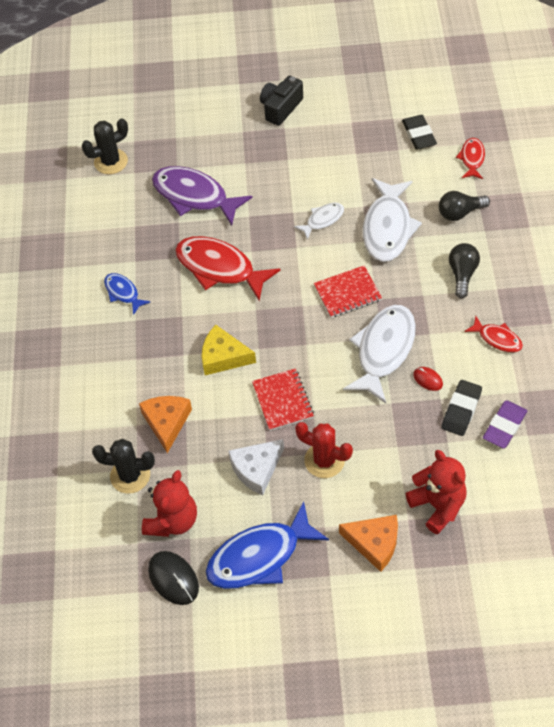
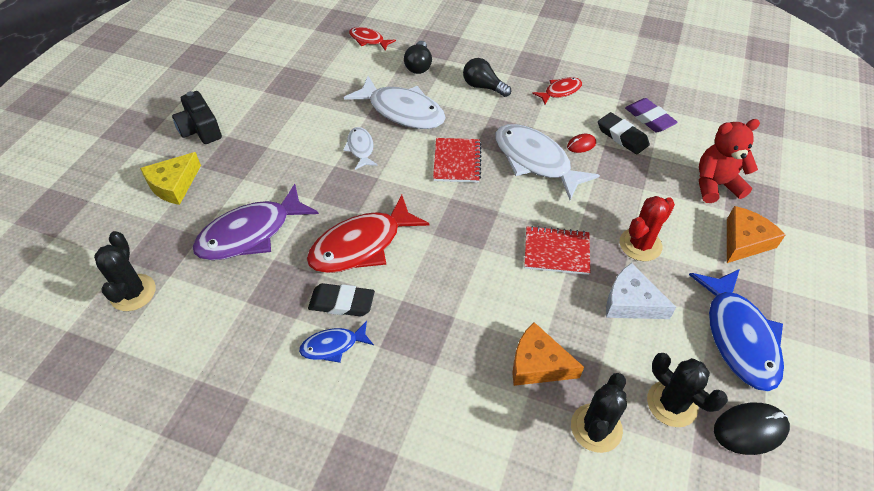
camera: 70 degrees left, 5 degrees down
(172, 520) = (672, 403): red teddy bear -> black cactus
(223, 357) = (477, 281): yellow cheese -> yellow cheese (174, 185)
(256, 469) = (631, 302): white cheese -> white cheese turned 135 degrees clockwise
(419, 135) = (317, 58): black eraser -> black eraser (342, 303)

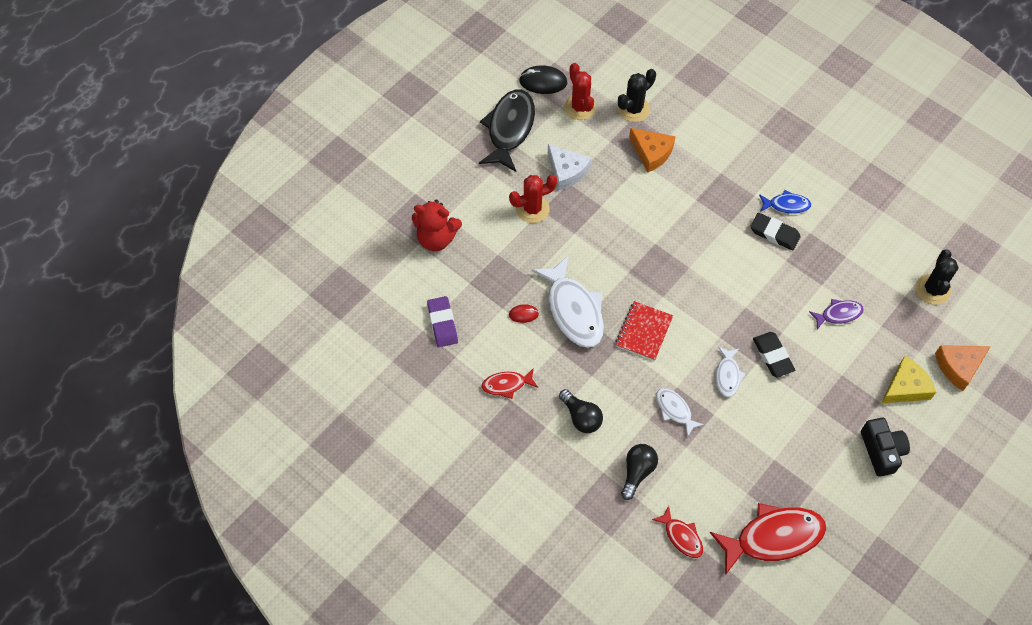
camera: 160 degrees left, 10 degrees up
(250, 233) = (838, 314): purple fish -> purple fish, size x0.52
(361, 245) = (749, 275): red fish -> red fish (773, 537)
(402, 111) = (675, 410): white fish -> white fish, size x0.52
(556, 252) = (599, 223): red notebook -> none
(622, 136) = (481, 311): black eraser -> black eraser (773, 356)
(672, 403) = (580, 107): black cactus -> red cactus
(738, 337) = (509, 129): blue fish -> black fish
(744, 241) = (452, 187): orange cheese -> orange cheese (958, 367)

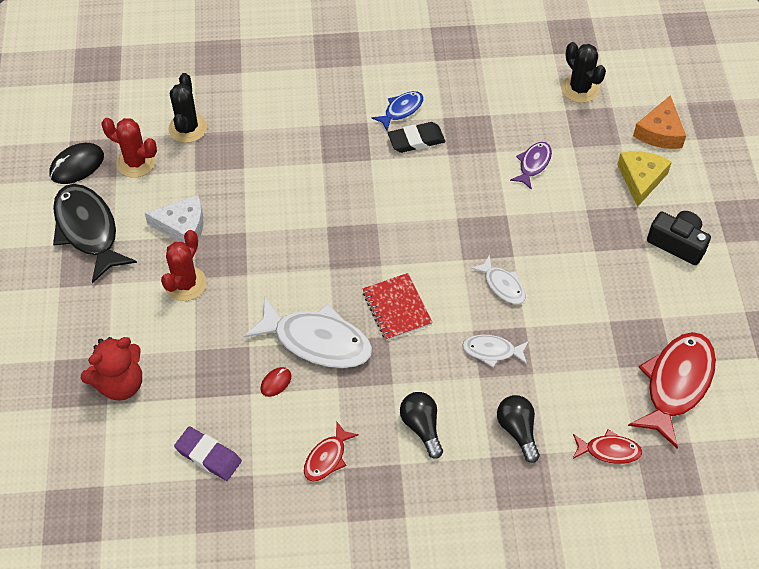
camera: 45 degrees left, 5 degrees down
(581, 417) = (422, 427): black light bulb -> black light bulb turned 120 degrees counterclockwise
(651, 153) = (243, 153): orange cheese -> none
(773, 356) = (520, 239): black eraser -> none

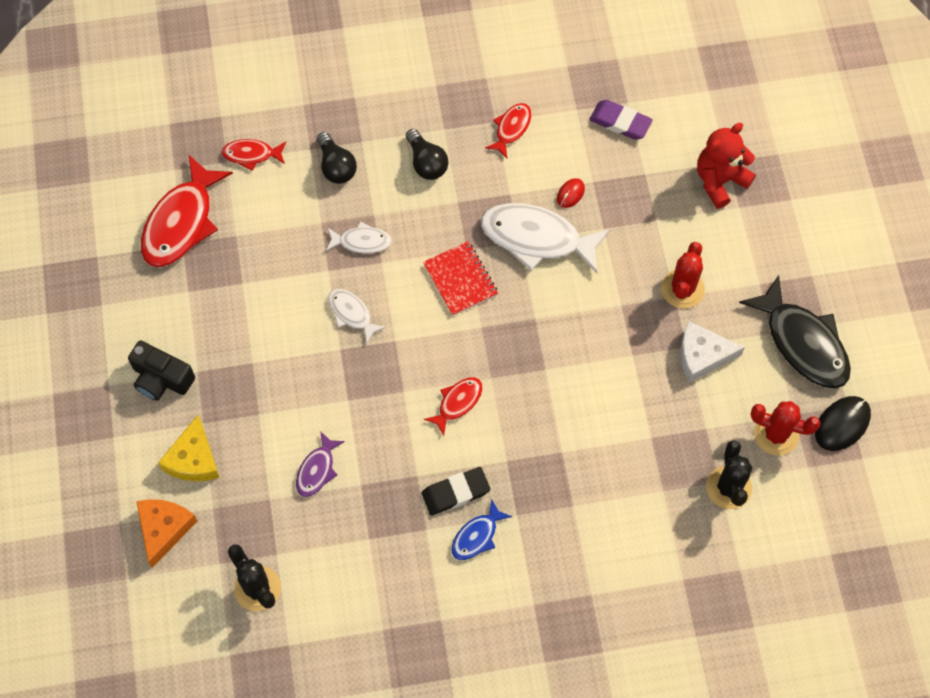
camera: 175 degrees right, 10 degrees up
(408, 205) = (457, 403): none -> red fish

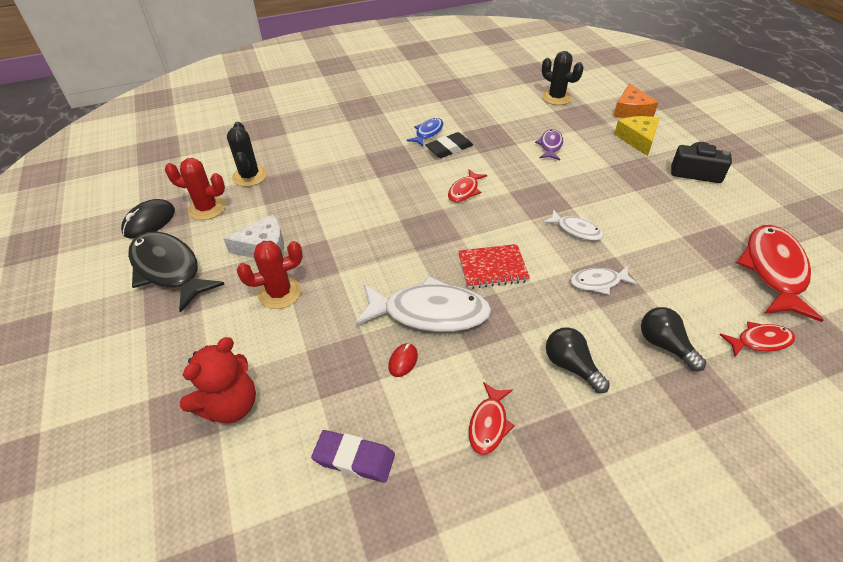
camera: 170 degrees right, 20 degrees down
(460, 279) = (492, 268): red notebook -> red notebook turned 60 degrees counterclockwise
(682, 289) = (279, 293): red cactus -> red cactus turned 60 degrees clockwise

